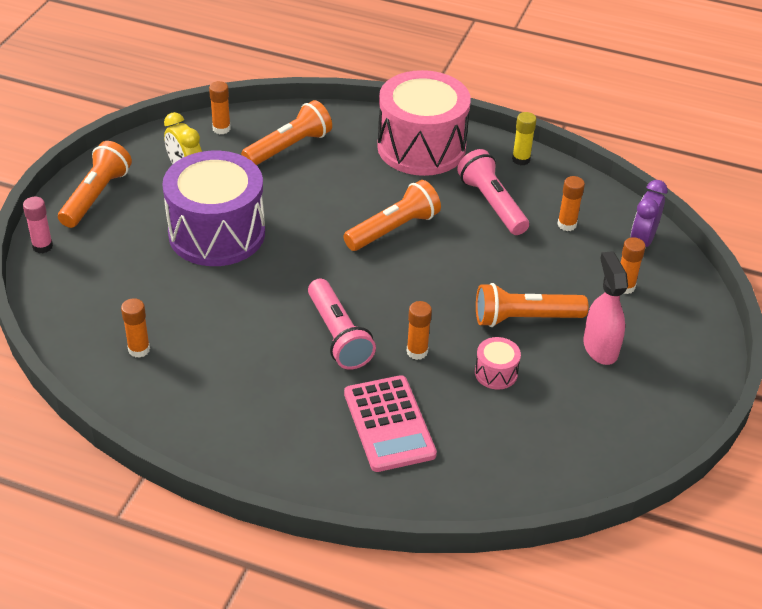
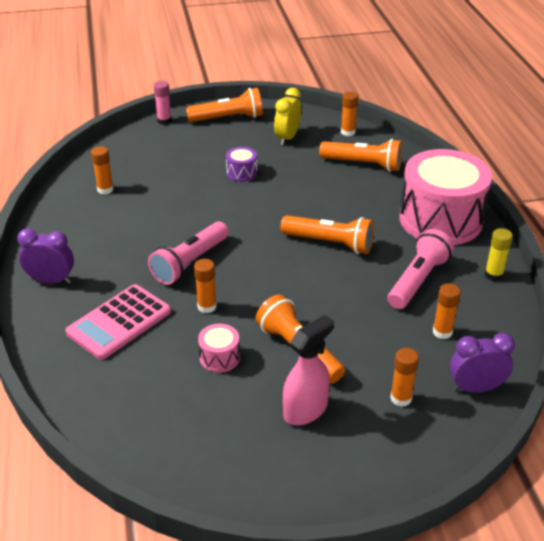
camera: 60 degrees right, 5 degrees down
(217, 233) = (241, 173): purple drum -> purple drum, size x0.40
(274, 454) = (51, 281): none -> purple clock

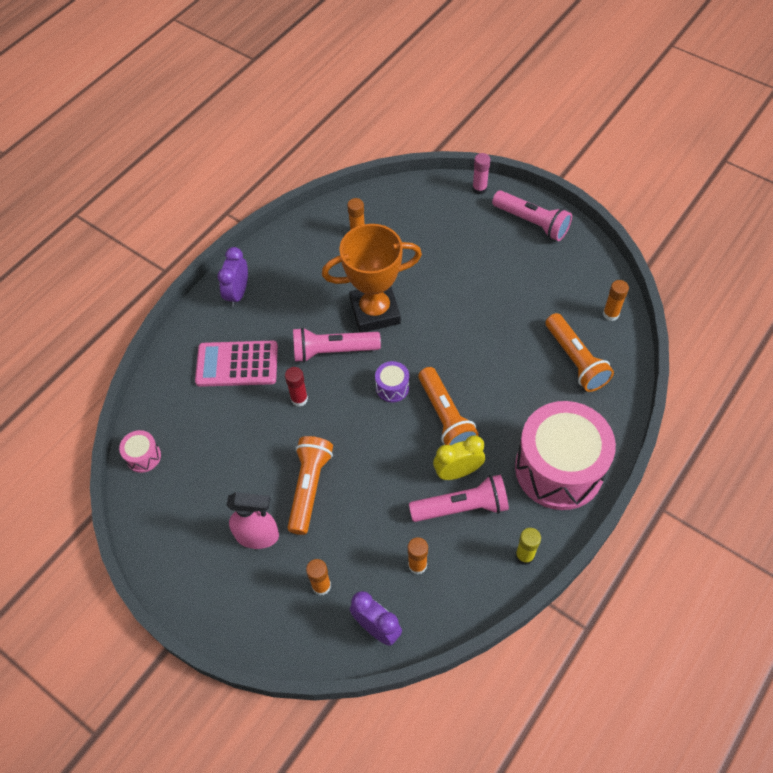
camera: 50 degrees right, 20 degrees up
(51, 281) = (238, 293): purple clock -> purple clock turned 135 degrees counterclockwise
(188, 222) = (375, 311): none -> orange trophy
(207, 306) = (299, 399): orange glue stick -> red glue stick
(219, 357) = (259, 447): pink drum -> pink drum (143, 456)
(228, 118) = (532, 222): orange flashlight -> pink flashlight
(241, 173) = (469, 292): purple drum -> purple drum (392, 387)
(287, 138) = (551, 281): yellow clock -> yellow clock (457, 472)

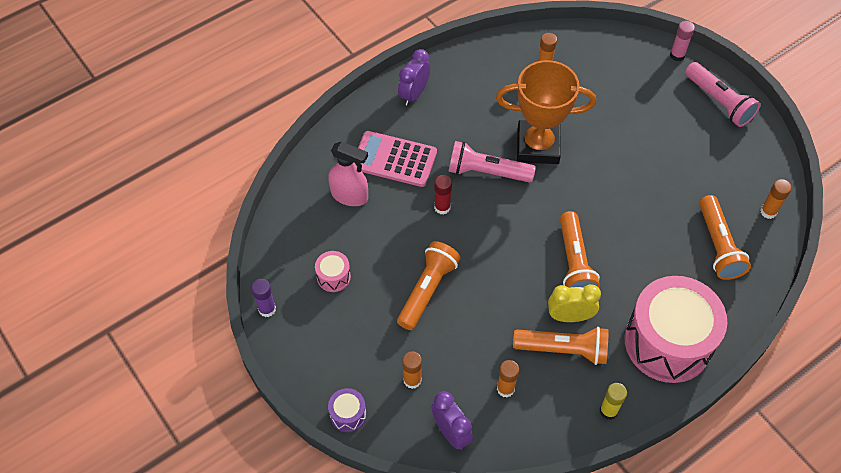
camera: 15 degrees right, 0 degrees up
(143, 456) = (286, 219): pink drum -> pink drum (333, 277)
(149, 557) = (267, 309): none -> purple glue stick
(257, 536) = (368, 319): pink spray bottle -> pink spray bottle (350, 196)
(392, 387) = (532, 221): purple drum -> purple drum (348, 414)
(462, 507) = (563, 349): pink flashlight -> orange flashlight

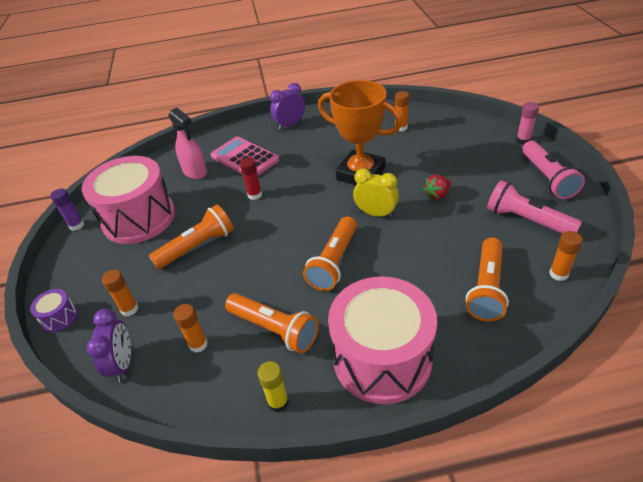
camera: 30 degrees right, 15 degrees down
(333, 277) = (139, 218): pink drum -> pink drum, size x2.47
(487, 172) = (307, 181): pink flashlight -> pink flashlight (526, 220)
(570, 316) = (300, 303): yellow clock -> yellow clock (376, 213)
(628, 153) = (437, 195): none -> red strawberry

